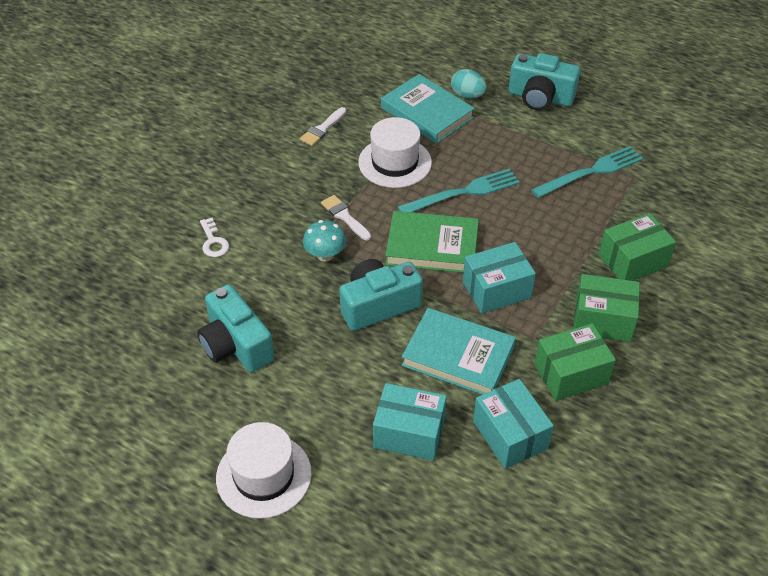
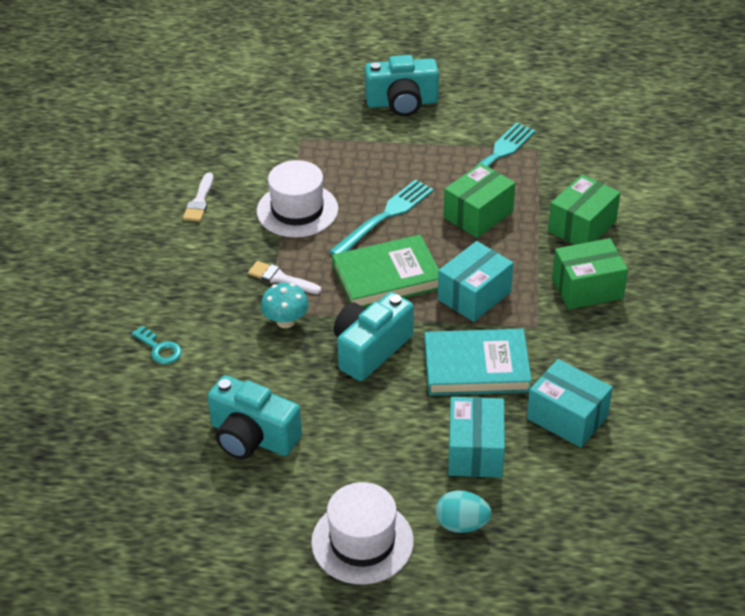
camera: 25 degrees left, 5 degrees down
(213, 242) = (160, 349): white key -> turquoise key
(409, 433) = (475, 451): turquoise box -> turquoise box turned 75 degrees counterclockwise
(427, 113) = (298, 152): turquoise book -> none
(467, 95) = (328, 122): turquoise egg -> turquoise egg (461, 524)
(571, 374) = (588, 345): green box -> green box (478, 214)

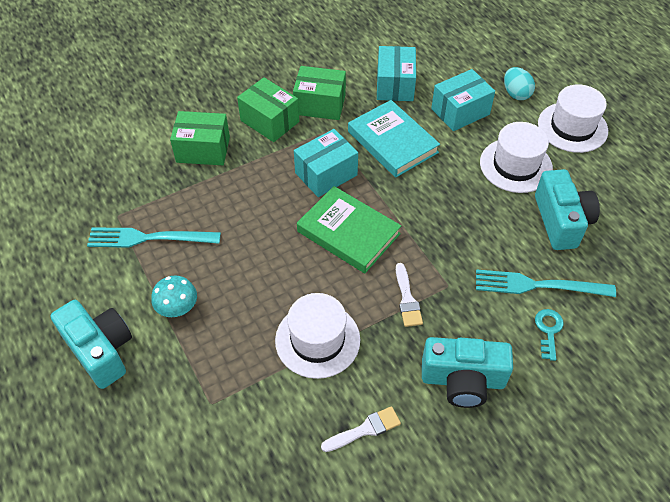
camera: 125 degrees left, 10 degrees up
(285, 321) = (447, 267): turquoise mushroom -> turquoise mushroom (178, 308)
(354, 449) = (515, 165): none -> white hat
(370, 349) = (428, 203): turquoise camera -> turquoise camera (463, 380)
(385, 217) = (279, 272): turquoise fork -> turquoise fork (538, 285)
(474, 295) = (326, 174): turquoise box -> turquoise box turned 45 degrees counterclockwise
(478, 214) = (232, 214): green box -> green box (320, 104)

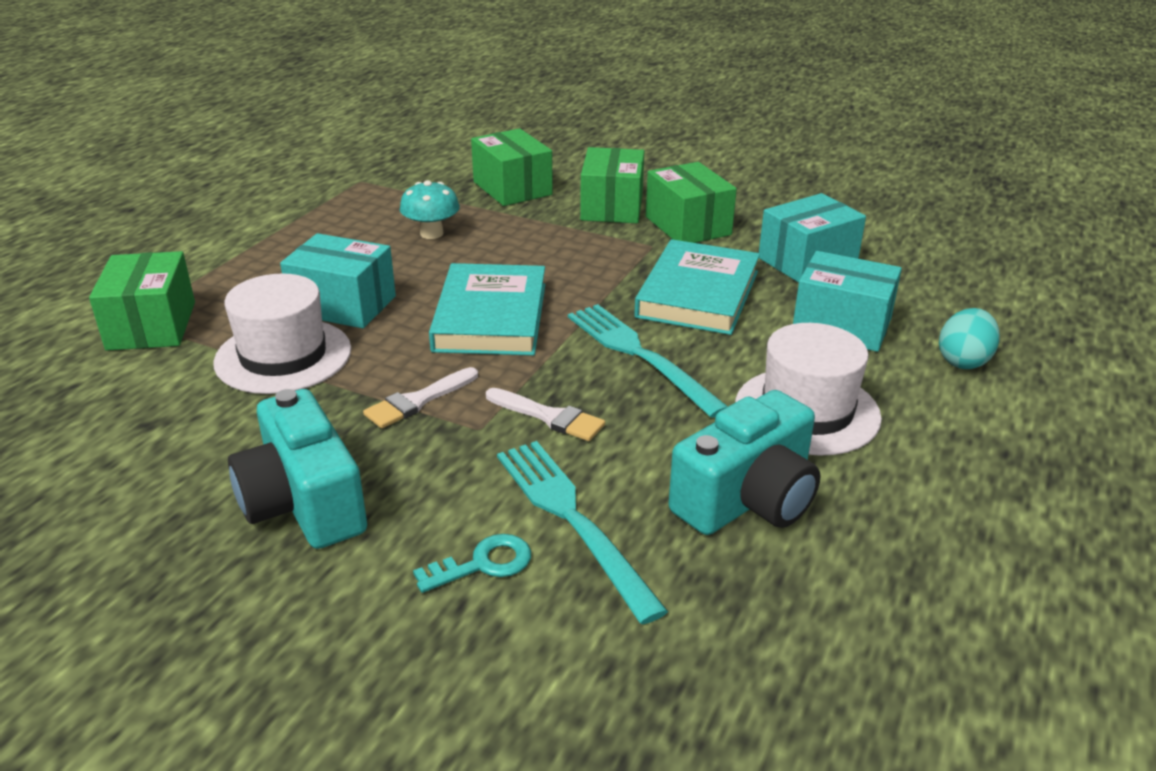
camera: 55 degrees right, 20 degrees down
(100, 350) = (164, 235): turquoise camera -> none
(148, 238) = (345, 206): turquoise fork -> turquoise fork (639, 355)
(178, 308) = (257, 254): turquoise mushroom -> turquoise mushroom (431, 233)
(228, 394) = (152, 325): none -> green box
(326, 174) = (573, 269): turquoise box -> turquoise box (343, 305)
(348, 232) = (491, 317): green book -> turquoise book
(364, 430) = (153, 443): white brush -> white brush (548, 416)
(572, 127) = (985, 442): white hat -> none

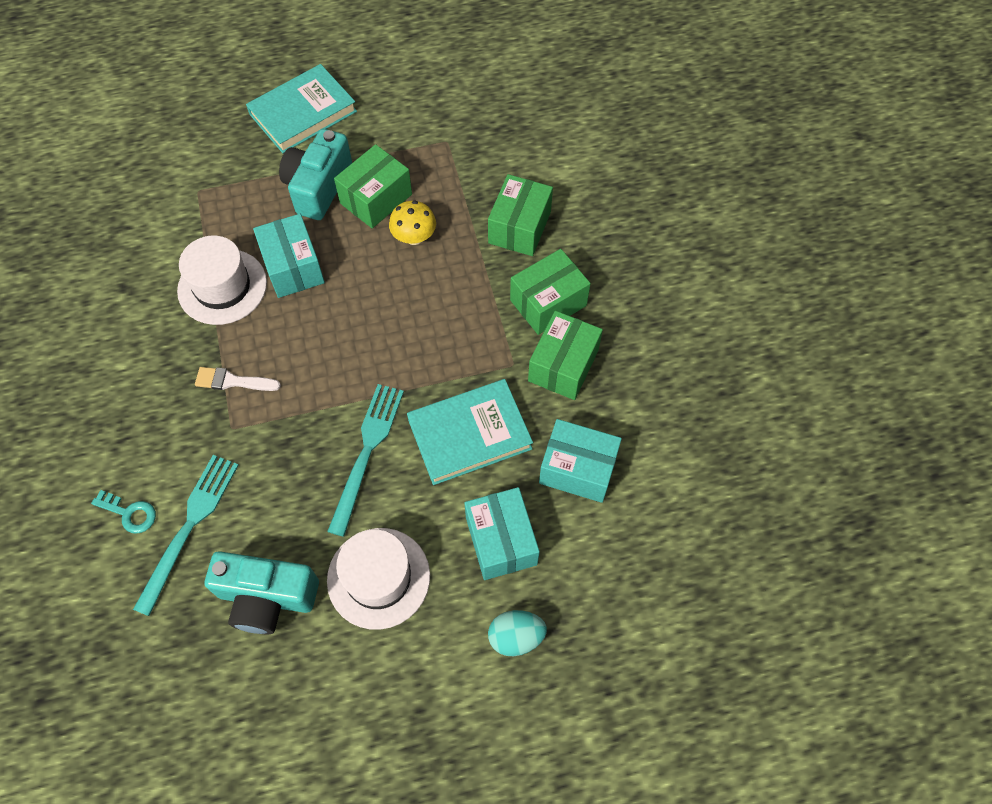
camera: 50 degrees right, 30 degrees up
(152, 325) = (200, 205): green box -> green box (376, 199)
(304, 503) = (117, 404): turquoise camera -> turquoise camera (318, 187)
(431, 233) = (414, 237): turquoise mushroom -> yellow mushroom
(491, 317) = (344, 347): turquoise book -> turquoise book (303, 113)
(548, 416) = (267, 452): white brush -> none

